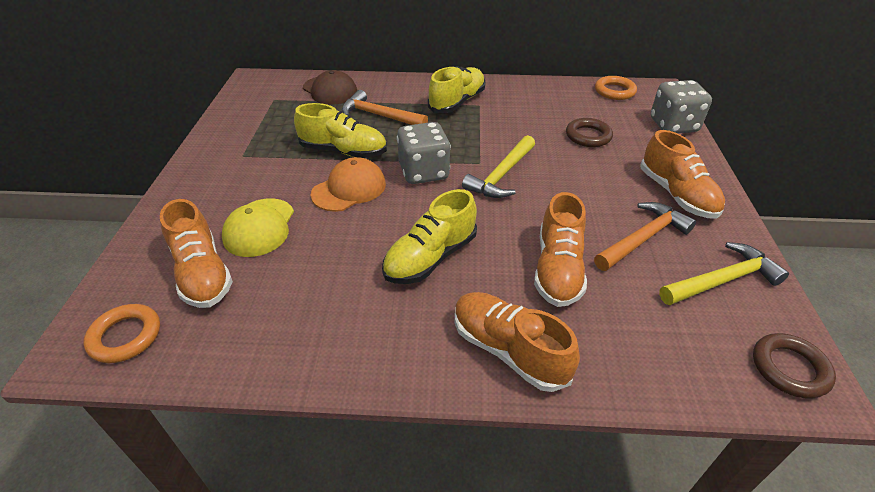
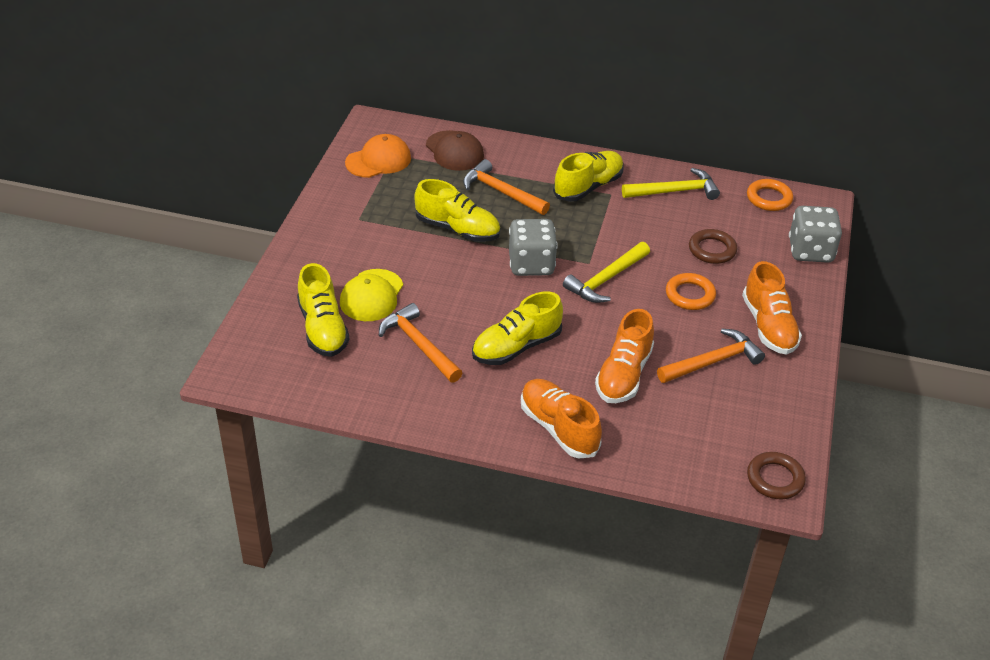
camera: 10 degrees right, 0 degrees up
(125, 336) = (265, 368): orange ring -> orange ring (690, 295)
(202, 273) = (323, 328): orange shoe -> yellow shoe
(319, 273) = (419, 345): none -> orange hammer
(349, 189) = (456, 271): orange cap -> orange cap (378, 160)
(722, 280) = (763, 408): yellow hammer -> yellow hammer (675, 191)

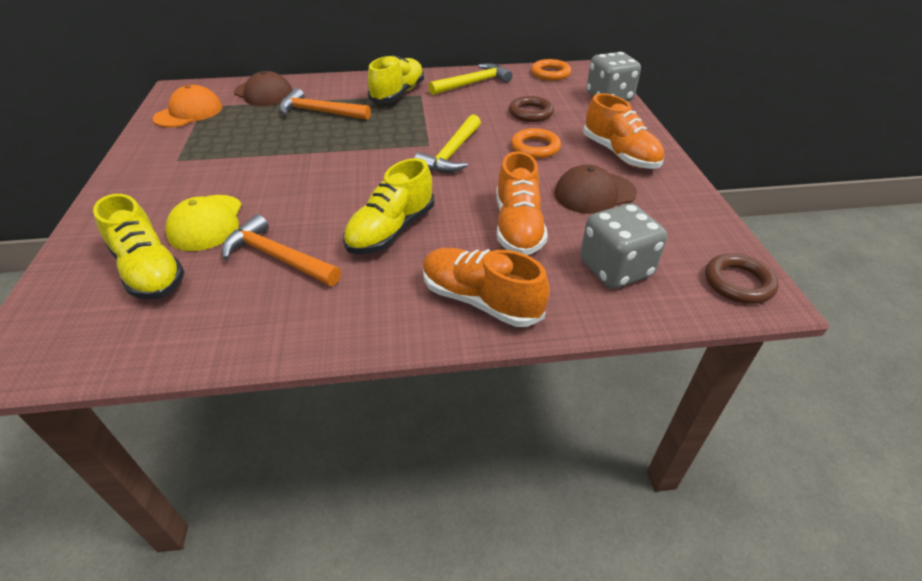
camera: 20 degrees left, 0 degrees up
(457, 229) = (287, 146): yellow shoe -> none
(531, 264) = (373, 157): grey dice -> grey dice (615, 269)
(713, 361) = (594, 193): orange hammer -> brown cap

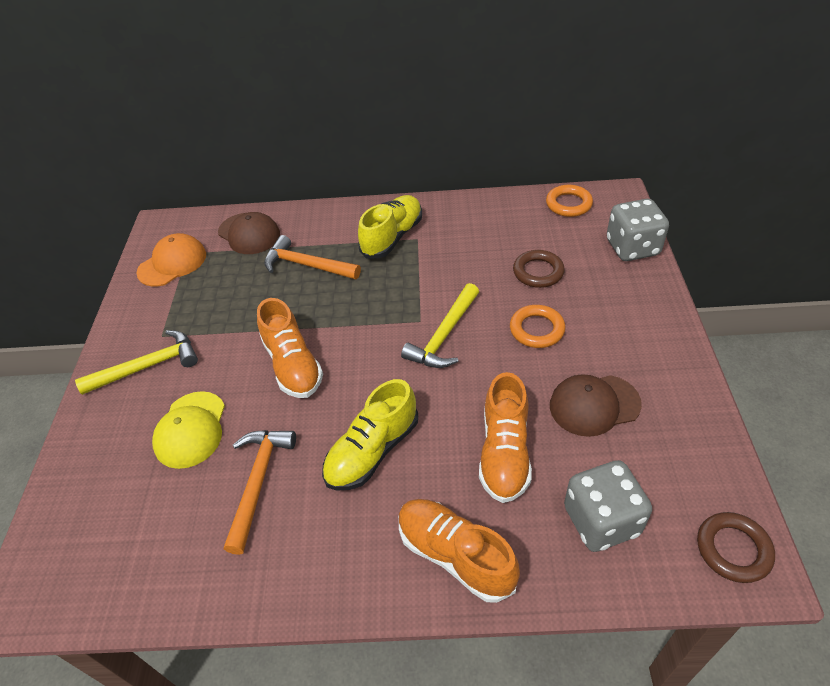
camera: 10 degrees right, 5 degrees up
(149, 271) = (138, 493): yellow shoe -> none
(278, 257) = (259, 482): orange hammer -> orange hammer turned 60 degrees clockwise
(473, 83) = (478, 220): yellow hammer -> yellow hammer (148, 366)
(620, 154) = (631, 343): orange shoe -> orange shoe (293, 365)

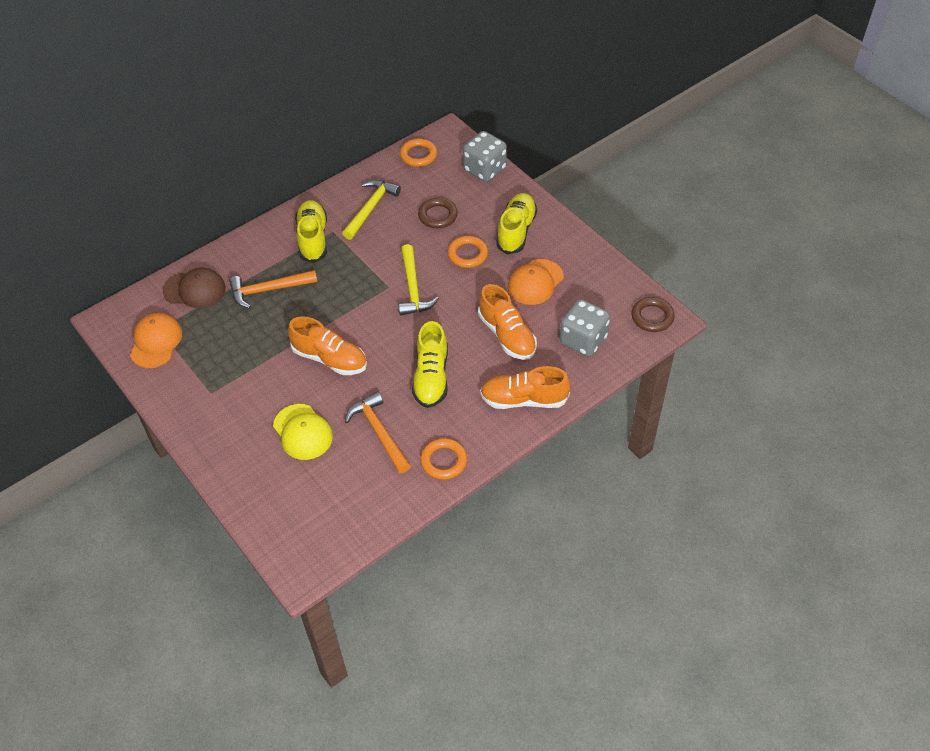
camera: 40 degrees left, 5 degrees up
(148, 366) = (225, 415): yellow hammer -> yellow hammer (371, 208)
(289, 572) = (444, 461): none -> orange ring
(594, 405) = (535, 282): brown cap -> orange cap
(617, 331) = (516, 231): none -> yellow shoe

